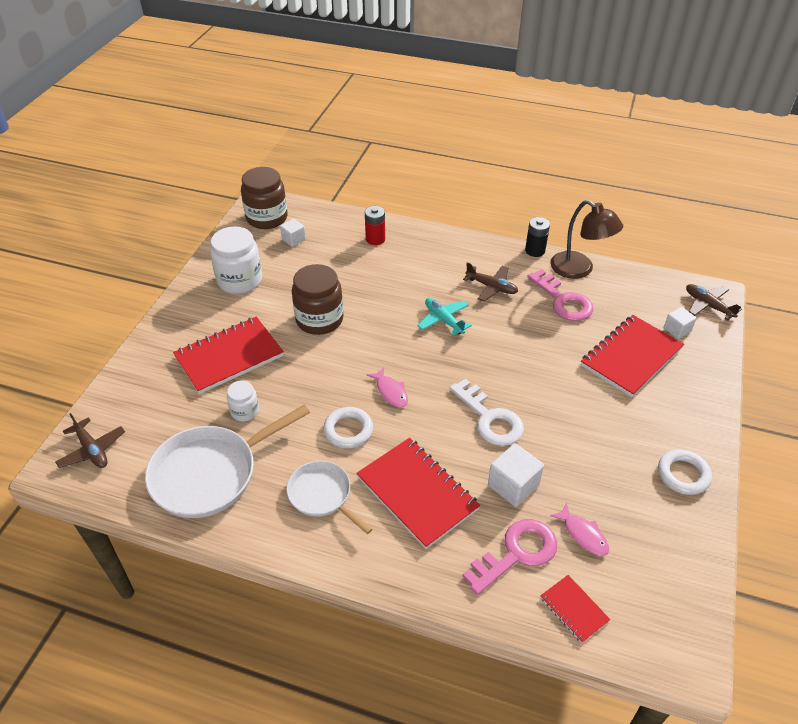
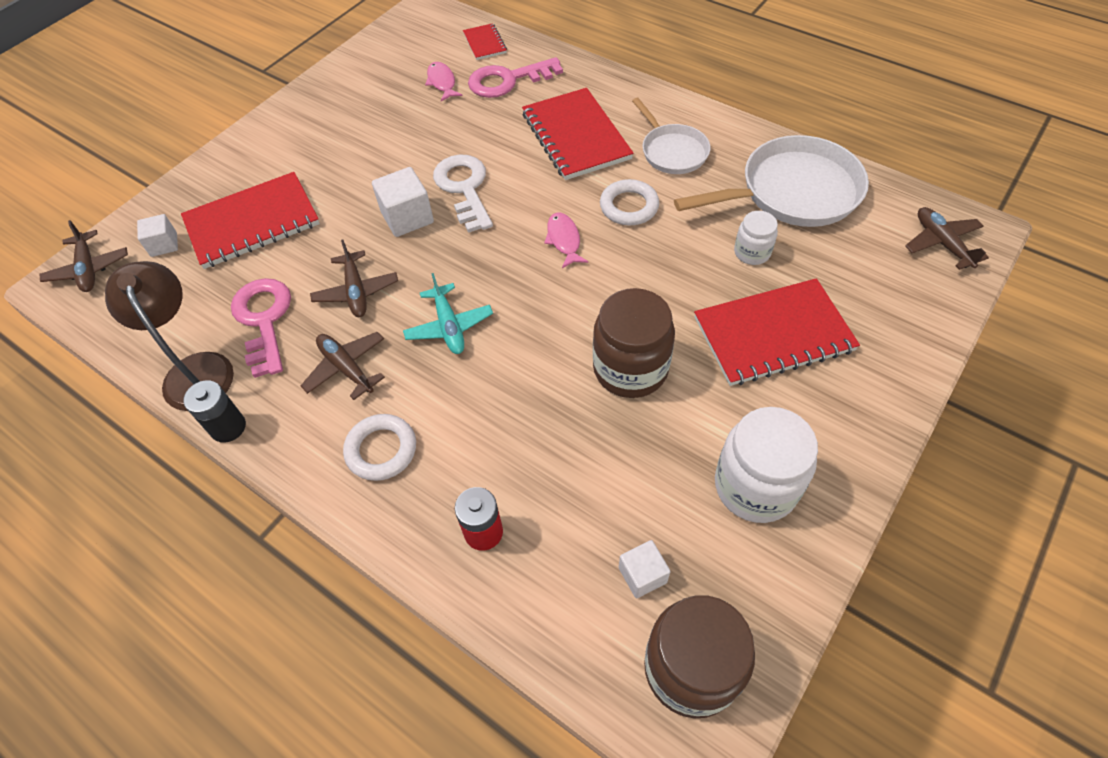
camera: 160 degrees left, 10 degrees up
(513, 485) = (479, 126): white cube -> white cube (407, 217)
(518, 328) = (356, 291): none -> brown plane
(683, 475) = (315, 106): white ring -> white ring (381, 450)

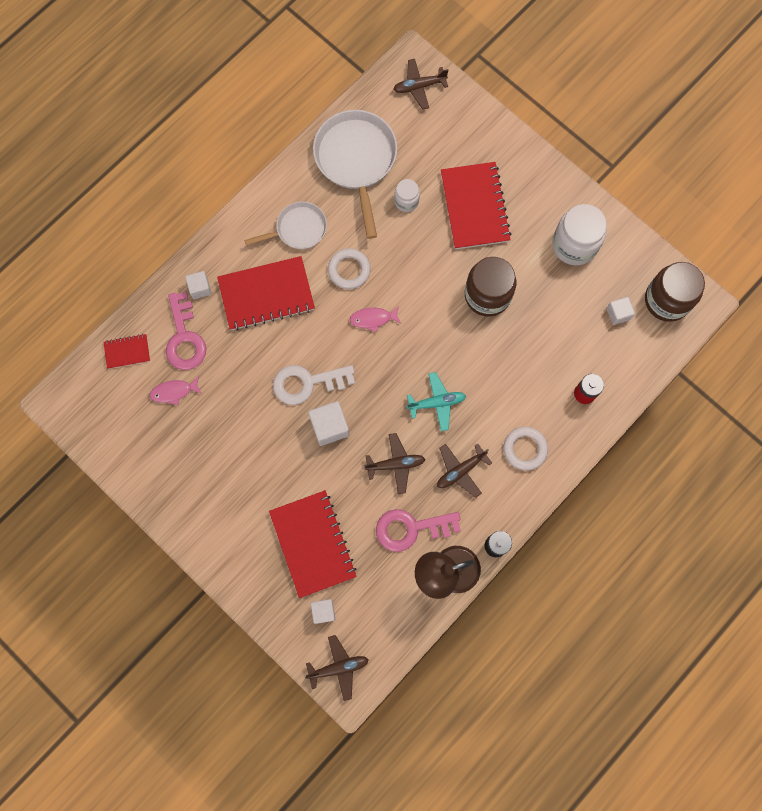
camera: 85 degrees left, 20 degrees up
(571, 83) = (200, 288): none -> white cube

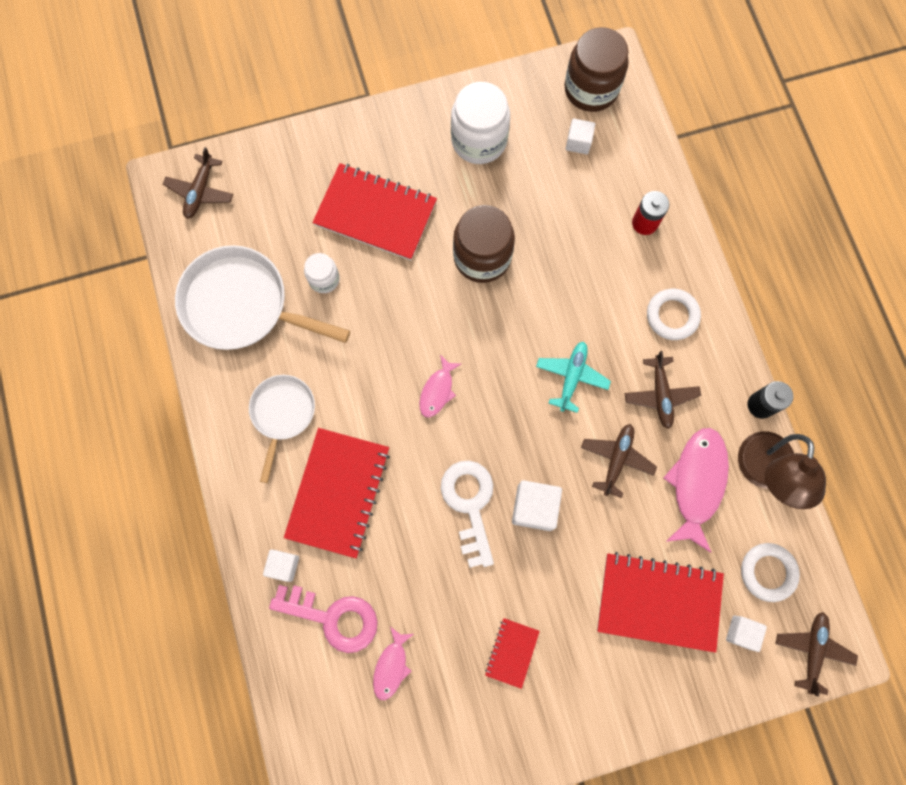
camera: 60 degrees left, 0 degrees up
(127, 352) = (309, 697): red notebook -> red notebook (512, 652)
(307, 383) = (470, 504): white key -> white key turned 150 degrees clockwise
(349, 270) = (365, 385): white ring -> white ring (767, 572)
(411, 528) = (696, 483): pink key -> pink fish

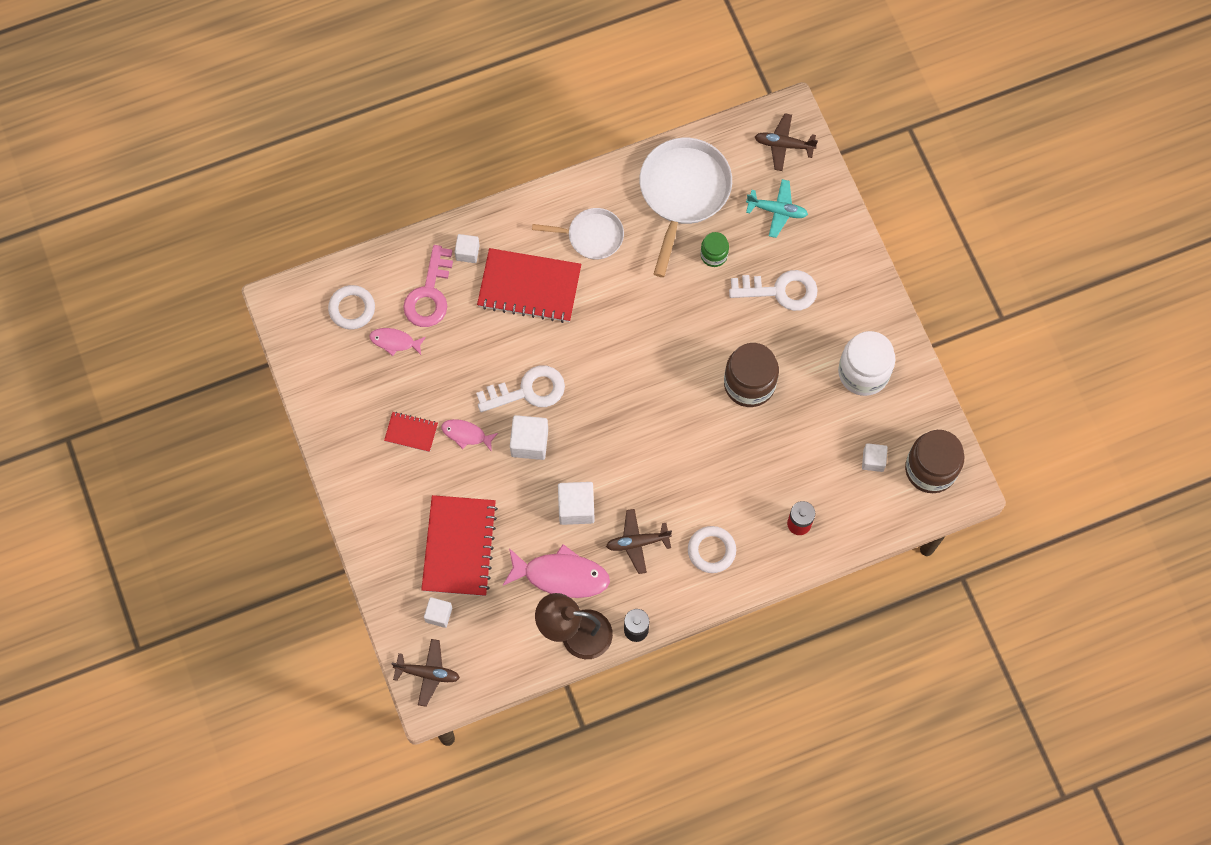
camera: 85 degrees right, 5 degrees down
(324, 279) = (714, 255): white jar -> green jar
(375, 213) = (780, 290): red notebook -> white key
(437, 391) = (623, 357): pink fish -> pink fish (466, 434)
(571, 377) = (646, 466): turquoise plane -> turquoise plane (777, 210)
(616, 459) = (576, 507): brown plane -> white cube
(767, 572) = (490, 636): white ring -> white ring (352, 309)

